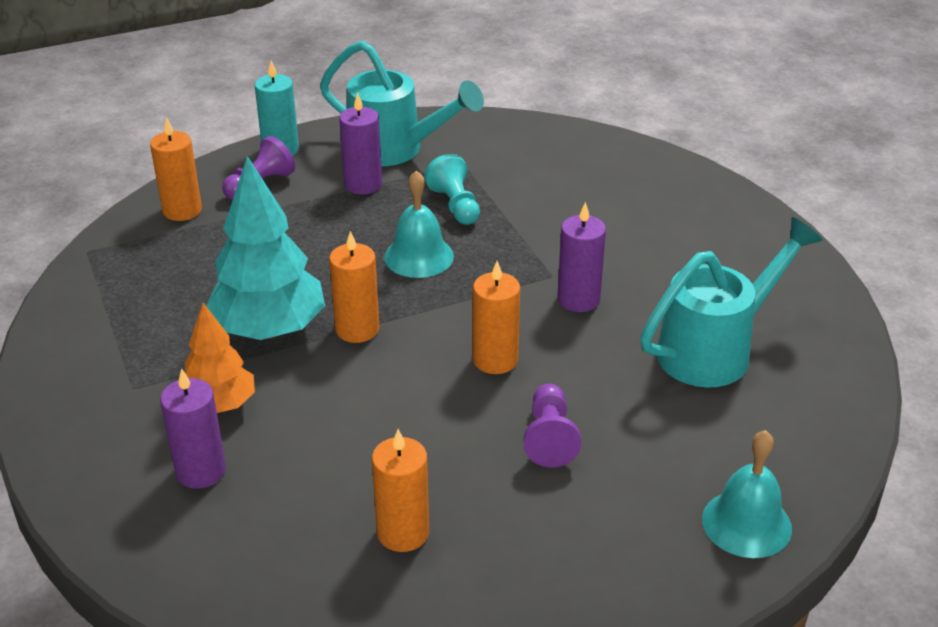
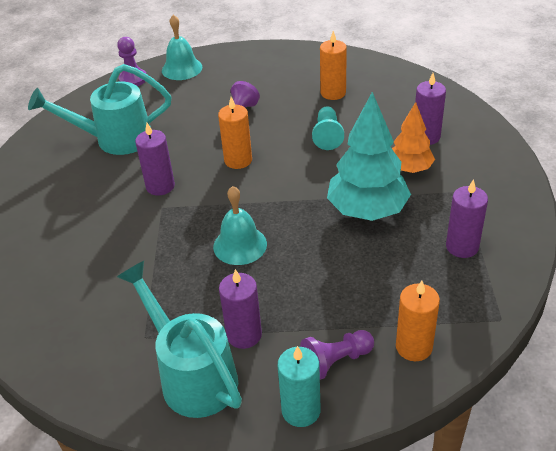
camera: 155 degrees left, 5 degrees up
(133, 313) = (462, 246): none -> purple candle
(357, 329) = (310, 198): orange candle -> none
(455, 205) = (183, 288): turquoise pawn -> turquoise pawn (327, 136)
(813, 473) = (133, 79): none -> purple pawn

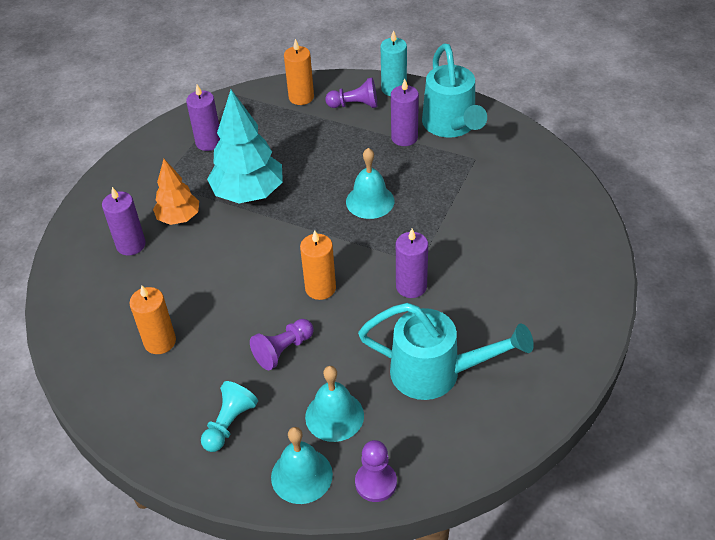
camera: 155 degrees left, 5 degrees up
(178, 97) = (334, 416): none -> turquoise bell
(327, 136) = (215, 283): turquoise pawn -> turquoise pawn (229, 424)

